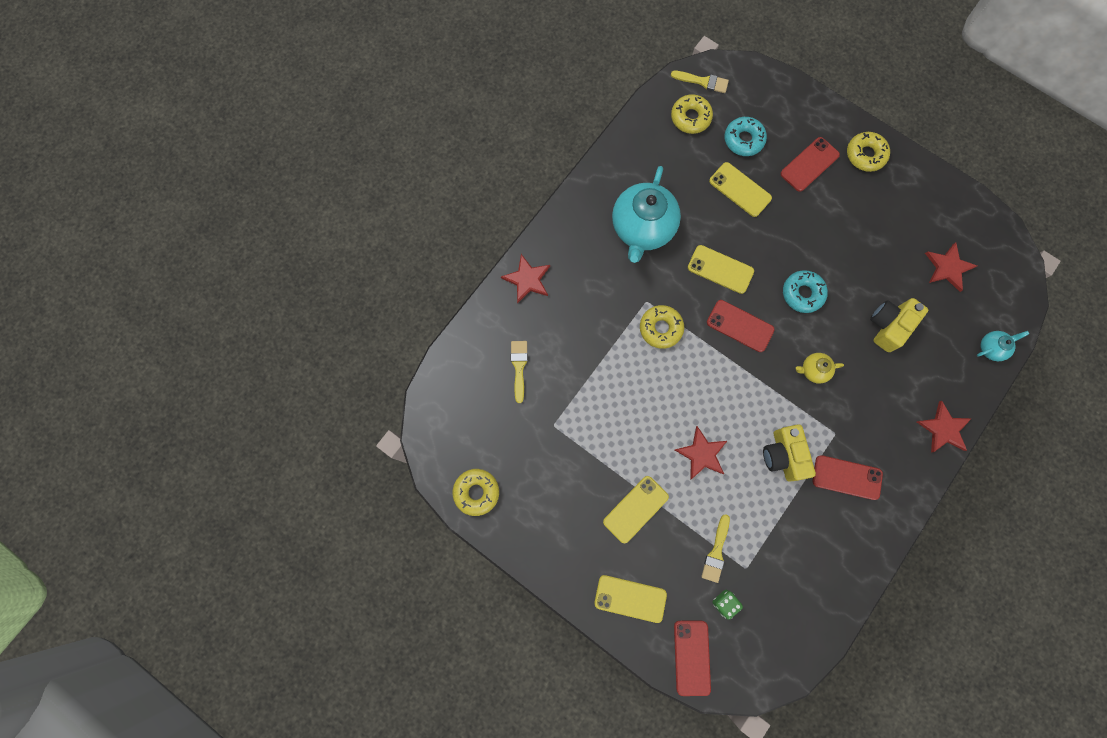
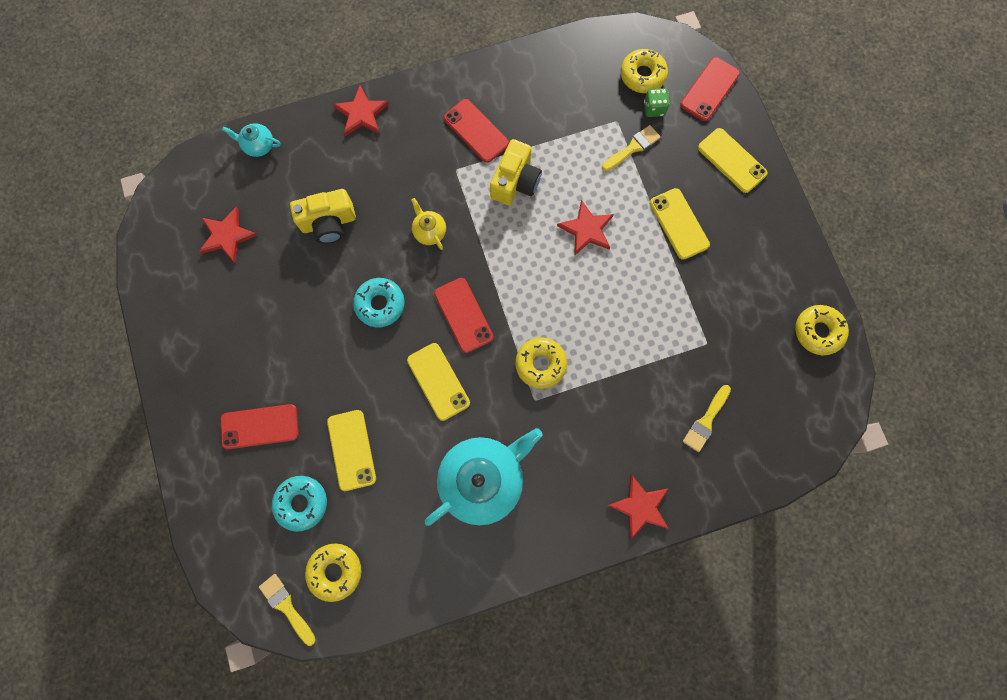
camera: 145 degrees left, 0 degrees up
(635, 509) = (679, 224): yellow phone -> yellow phone turned 75 degrees clockwise
(813, 370) = (429, 231): yellow teapot -> yellow teapot turned 150 degrees counterclockwise
(865, 155) = (197, 396): yellow donut -> yellow donut (642, 76)

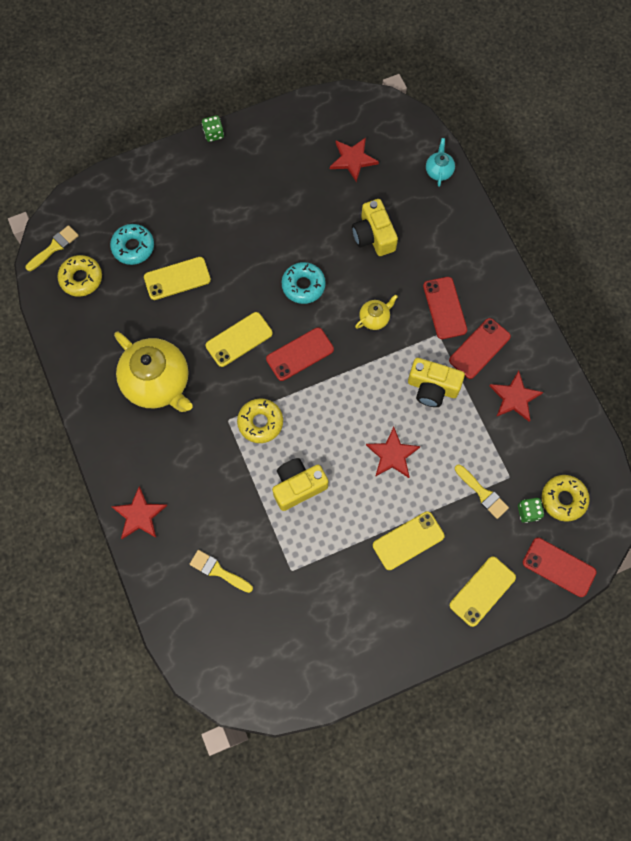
camera: 85 degrees right, 5 degrees down
(161, 395) = (213, 134): none -> green dice
(260, 426) = (193, 208): red phone -> red phone (445, 308)
(361, 113) = (482, 249): red star -> red star (514, 398)
(483, 479) = (158, 383): turquoise teapot -> yellow teapot
(616, 329) = (298, 486): none -> yellow camera
(817, 331) = (311, 678): yellow donut -> none

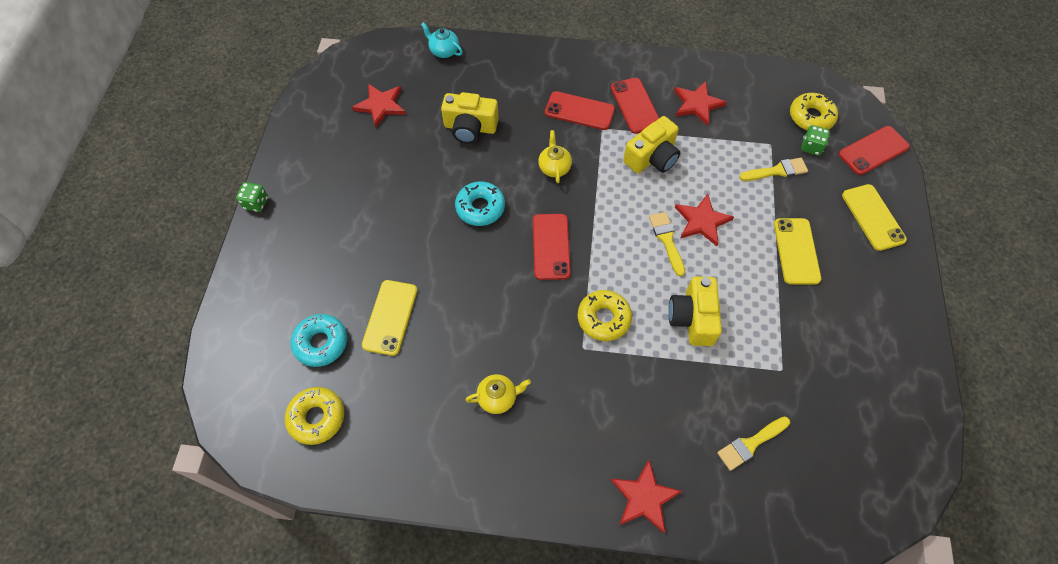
camera: 60 degrees left, 10 degrees down
(54, 247) = (255, 428): yellow brush -> yellow brush (667, 240)
(158, 383) = (498, 398): yellow teapot -> yellow teapot, size x0.44
(239, 339) = (499, 293): yellow phone -> none

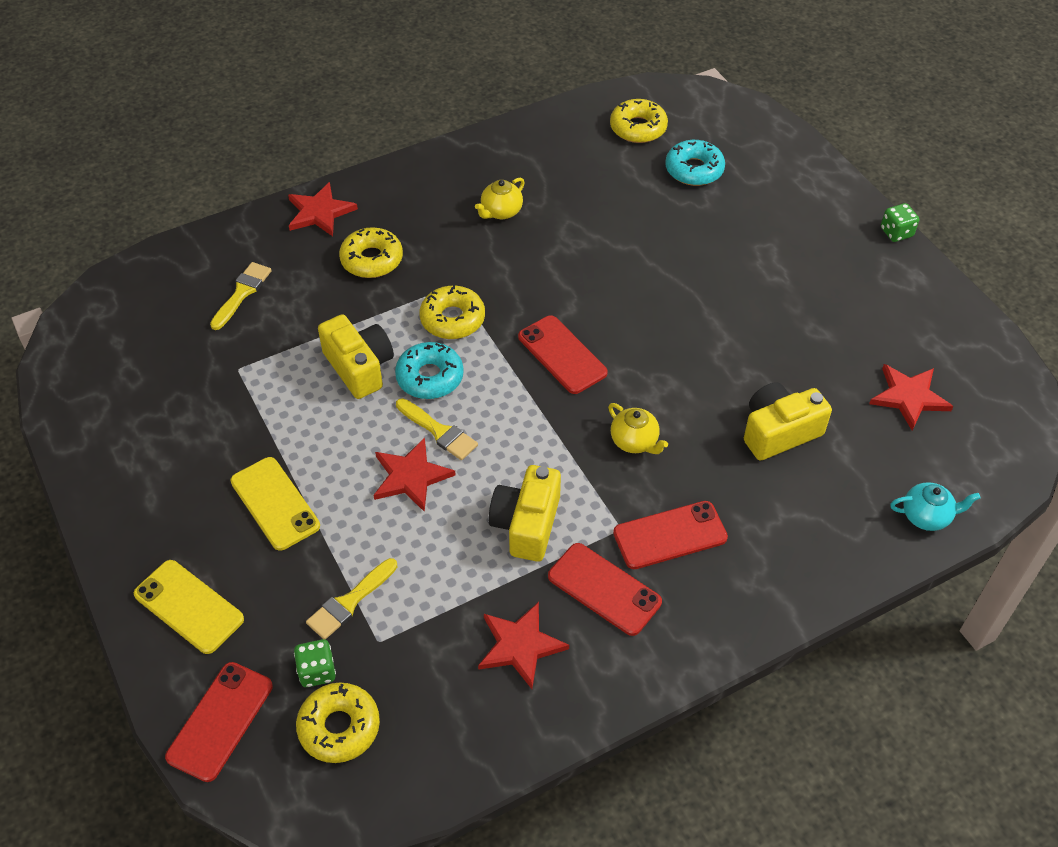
camera: 145 degrees right, 10 degrees down
(390, 317) = (657, 216): yellow phone -> none
(480, 208) = (673, 351): turquoise donut -> turquoise donut (430, 377)
(630, 413) = (372, 260): none -> yellow donut

